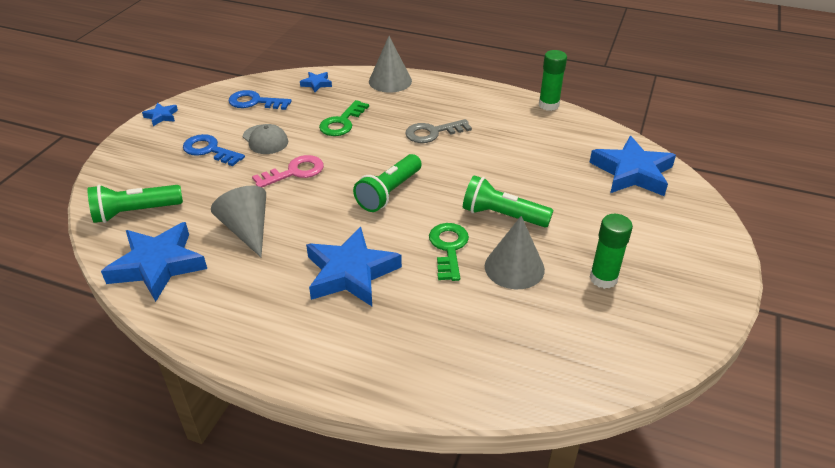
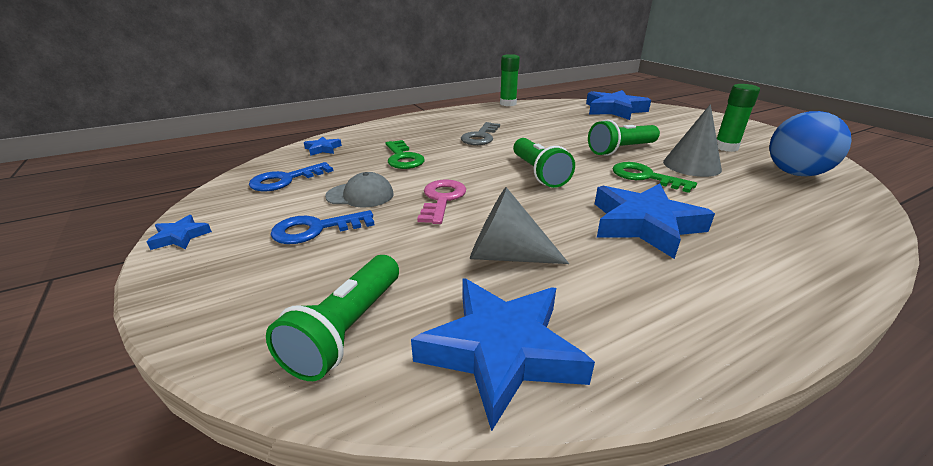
camera: 50 degrees left, 10 degrees down
(390, 81) = (382, 127): grey cone -> none
(578, 339) = (795, 173): none -> blue ball

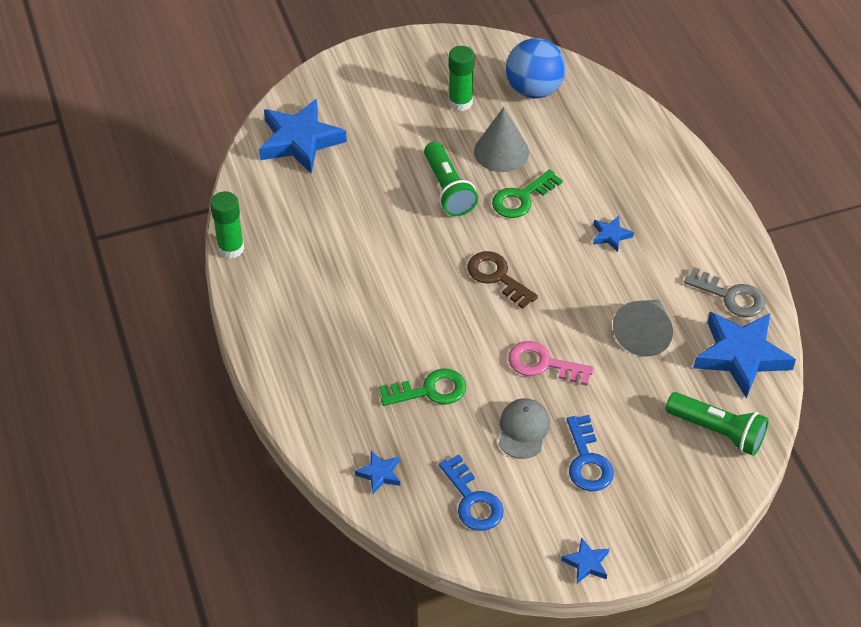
camera: 80 degrees left, 20 degrees up
(480, 137) = (374, 306): grey key -> grey key (731, 296)
(538, 173) = (497, 277): green flashlight -> brown key
(644, 225) = (611, 235): blue star -> blue star, size x0.45

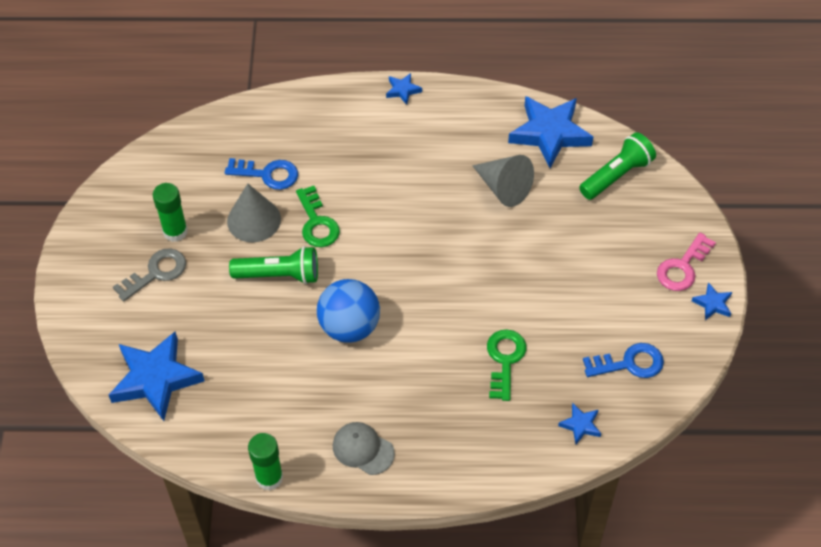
camera: 70 degrees left, 5 degrees up
(497, 277) = (399, 270): brown key -> none
(523, 430) = (570, 304): grey cap -> grey cap (363, 449)
(534, 90) = (190, 170): blue ball -> blue ball (349, 327)
(543, 364) = (507, 268): pink key -> pink key (682, 267)
(587, 461) = (616, 270): blue key -> blue key (268, 174)
(611, 235) = (389, 174): blue star -> blue star (403, 90)
(731, 296) = (488, 118): grey key -> grey key (156, 273)

